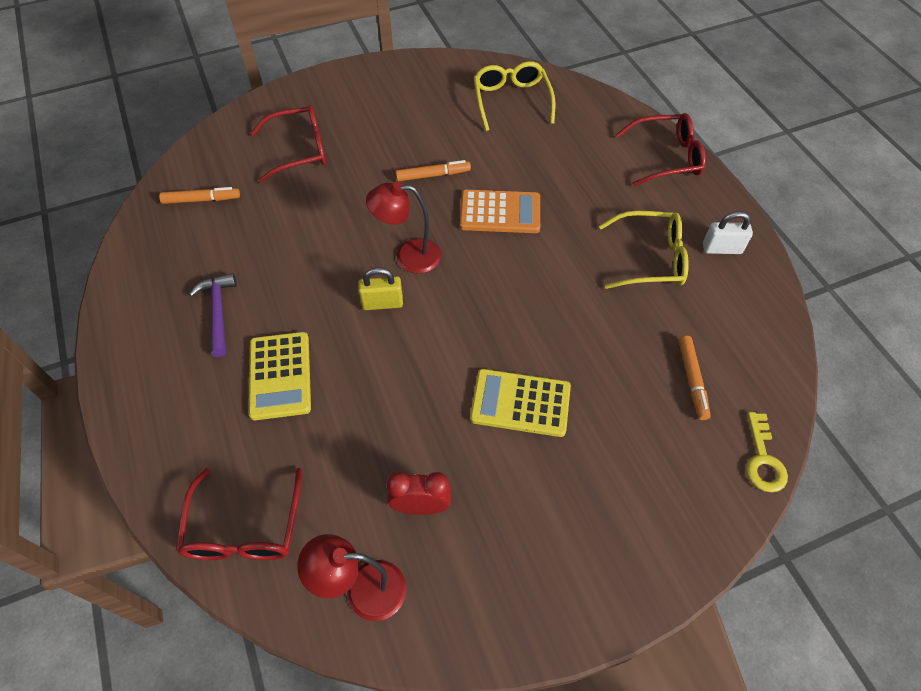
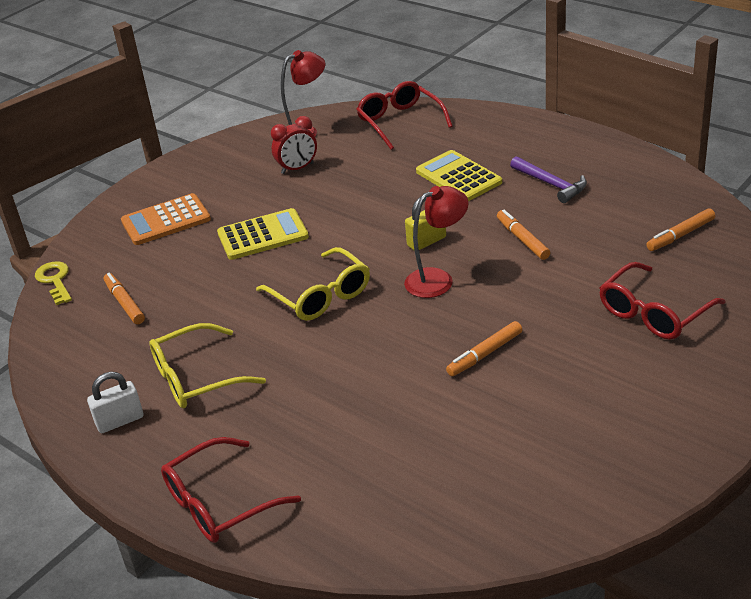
camera: 155 degrees right, 20 degrees down
(309, 261) = (522, 239): none -> orange marker
(500, 212) = (381, 352): orange calculator -> orange calculator (166, 220)
(511, 101) = (474, 488): yellow glasses -> yellow glasses (321, 296)

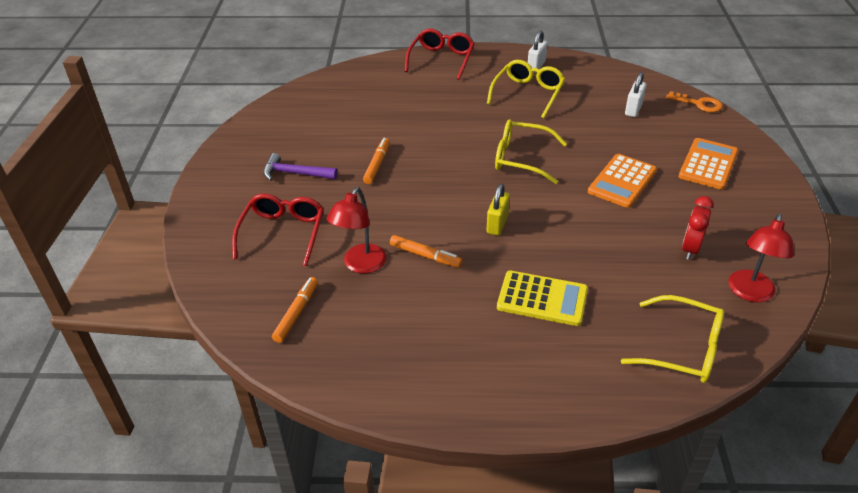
camera: 140 degrees right, 5 degrees up
(55, 280) = (699, 104): yellow key -> orange key
(124, 303) = (633, 109): orange marker -> white padlock
(263, 235) = (622, 181): yellow calculator -> orange calculator
(400, 122) = (683, 349): red glasses -> yellow glasses
(438, 279) = (456, 199): red lamp -> red lamp (360, 265)
(551, 184) = (450, 326): purple hammer -> purple hammer (295, 173)

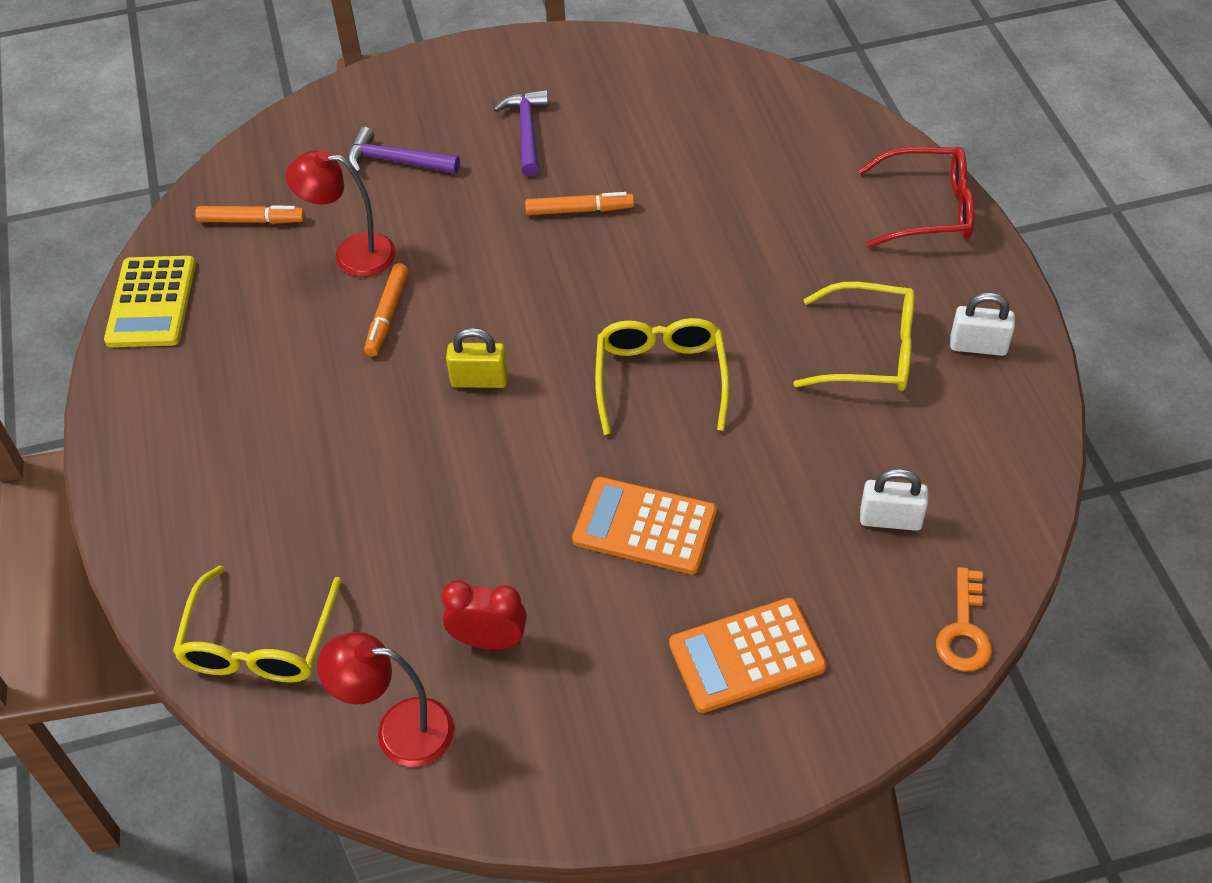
camera: 75 degrees right, 10 degrees up
(283, 233) = (395, 161): red glasses -> purple hammer
(542, 299) = (329, 462): yellow calculator -> yellow calculator (152, 302)
(708, 164) = (747, 656): orange calculator -> orange calculator turned 150 degrees clockwise

